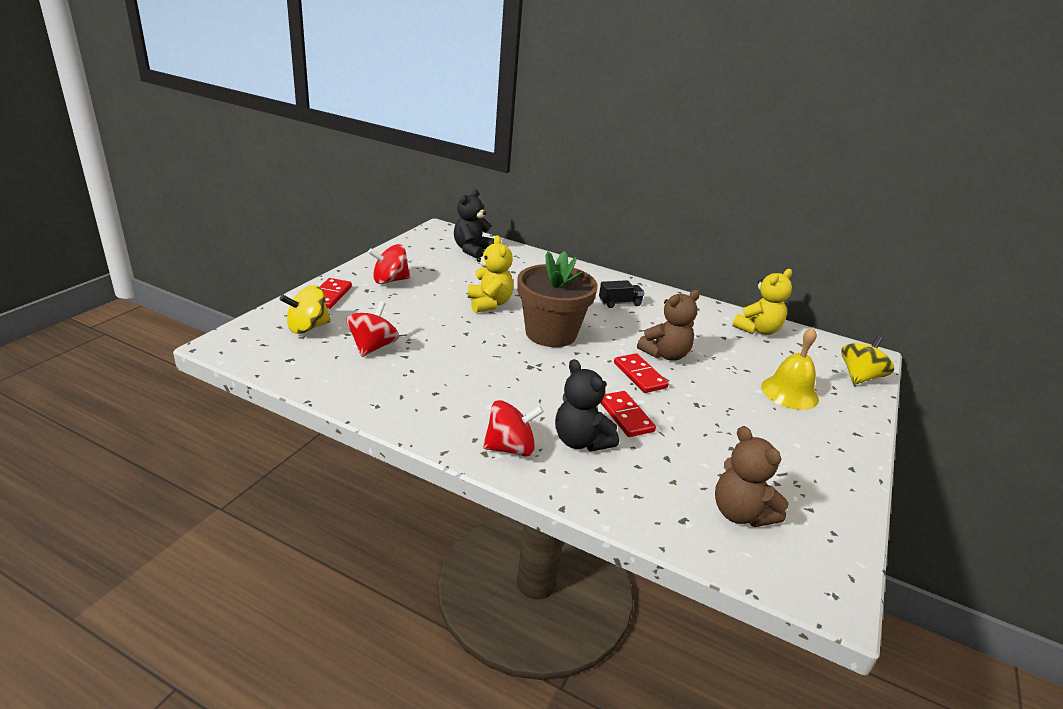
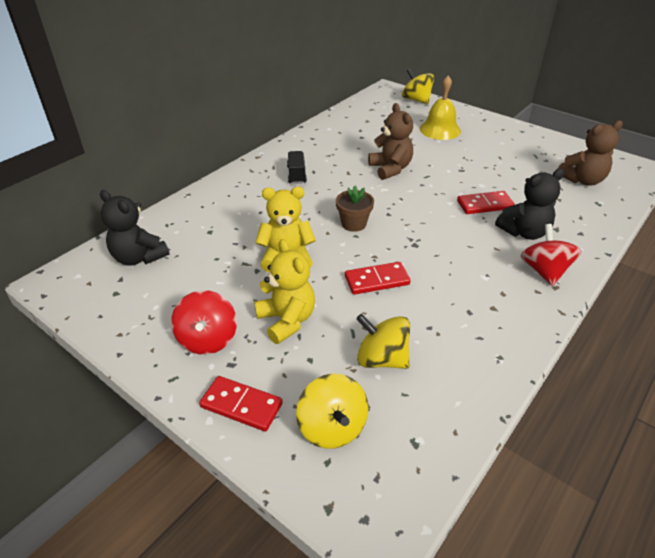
camera: 75 degrees left, 10 degrees up
(373, 347) = (381, 359): red spinning top -> yellow spinning top
(551, 333) = (353, 224): brown flower pot -> brown flower pot, size x0.48
(640, 375) = (424, 187): red domino -> red domino (377, 280)
(757, 330) = (350, 120): yellow teddy bear -> yellow teddy bear (287, 320)

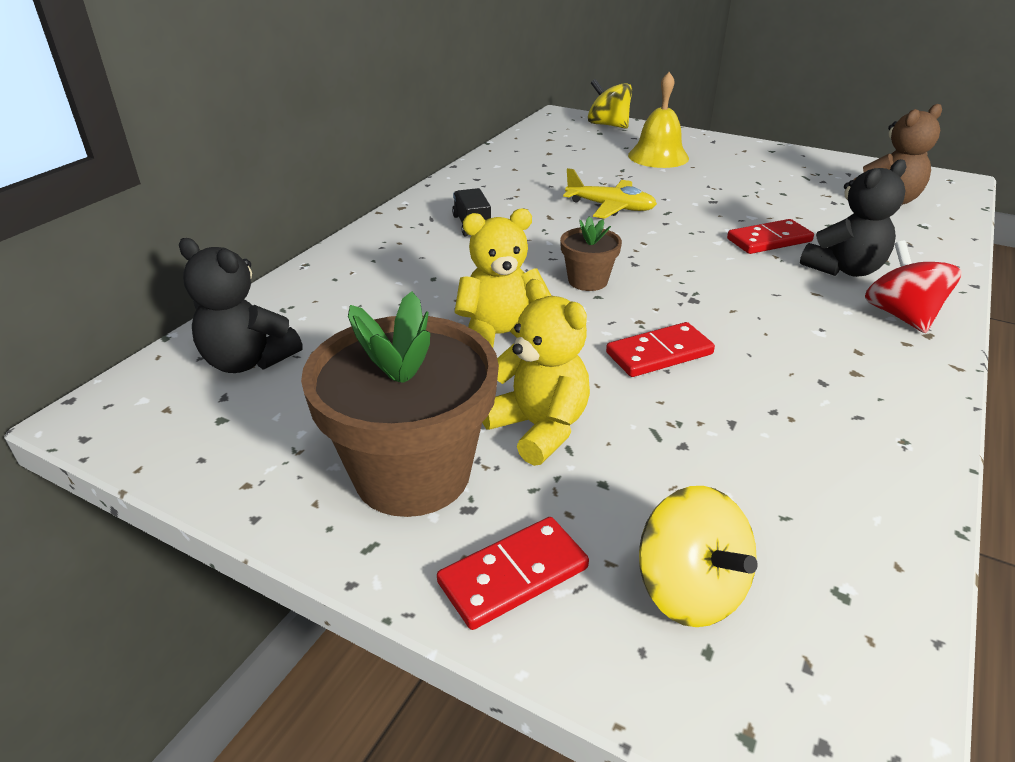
camera: 10 degrees left, 5 degrees down
(208, 339) = (412, 473): red spinning top -> brown flower pot
(241, 405) = (513, 575): red domino -> red domino turned 45 degrees counterclockwise
(381, 359) = (721, 467): yellow spinning top -> none
(390, 169) = (610, 207): brown teddy bear -> yellow plane

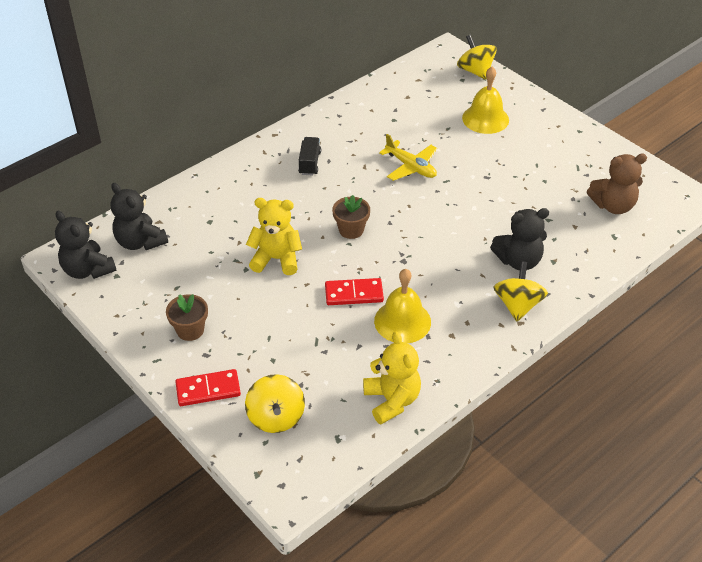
camera: 20 degrees right, 10 degrees up
(158, 423) = (88, 270): none -> black teddy bear
(412, 473) = (190, 330): brown flower pot -> brown flower pot, size x0.48
(539, 428) = (261, 322): yellow teddy bear -> yellow teddy bear (392, 400)
(766, 372) = (402, 321): none -> yellow bell
(769, 240) = (492, 224): red domino -> none
(901, 316) = (517, 305): red spinning top -> yellow spinning top

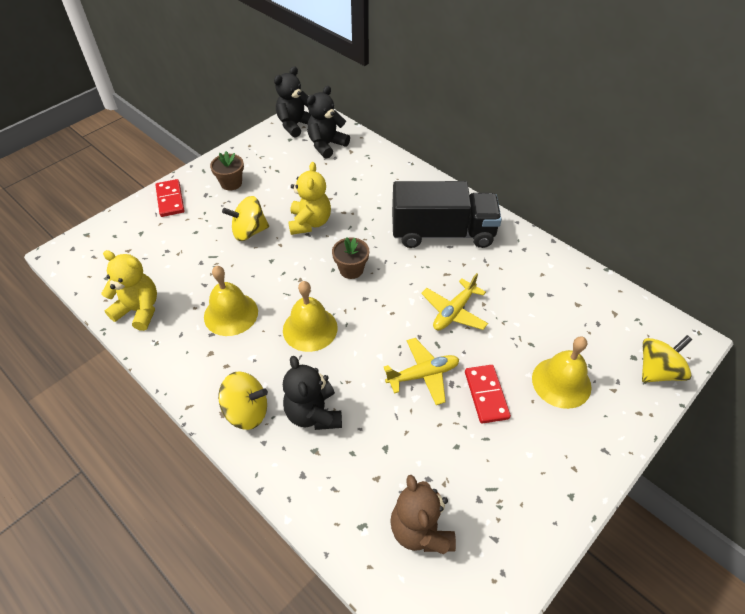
camera: 85 degrees right, 5 degrees up
(276, 417) = (136, 239): yellow spinning top -> yellow spinning top (249, 232)
(310, 163) = (442, 233): black truck -> black truck, size x2.36
(354, 294) = (267, 277): red domino -> red domino (486, 395)
(392, 400) = (139, 310): yellow teddy bear -> yellow teddy bear turned 135 degrees counterclockwise
(425, 261) = (310, 329): none -> yellow bell
(478, 192) = (423, 375): none -> yellow plane

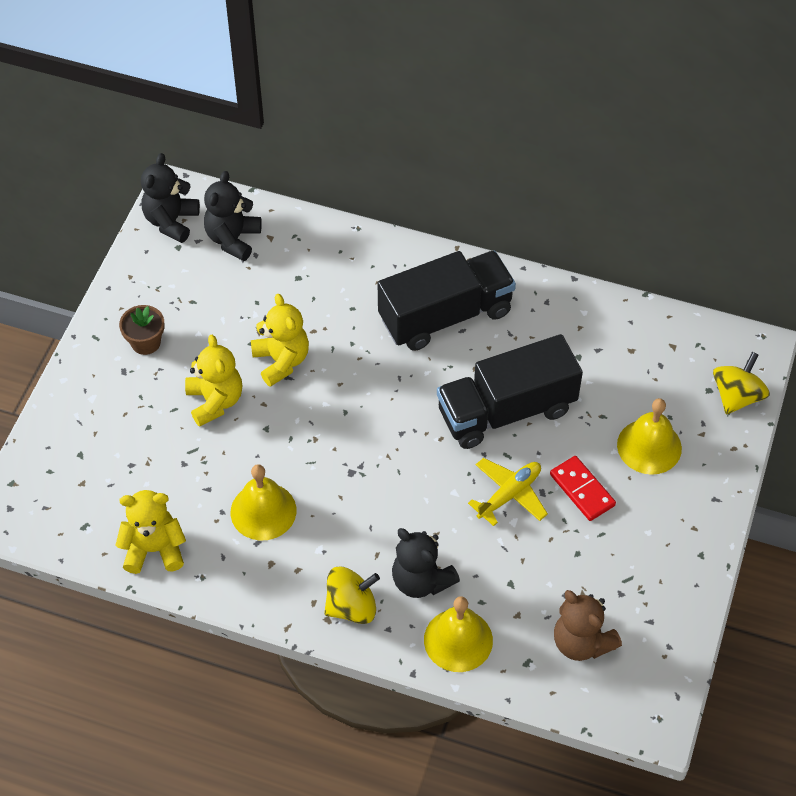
camera: 25 degrees left, 5 degrees up
(170, 200) = (83, 395): red domino -> none
(249, 232) = (215, 401): yellow spinning top -> yellow teddy bear
(310, 329) = (362, 492): yellow bell -> yellow bell (458, 640)
(351, 269) = (366, 404): brown flower pot -> none
(454, 312) = (506, 411): yellow plane -> black truck

